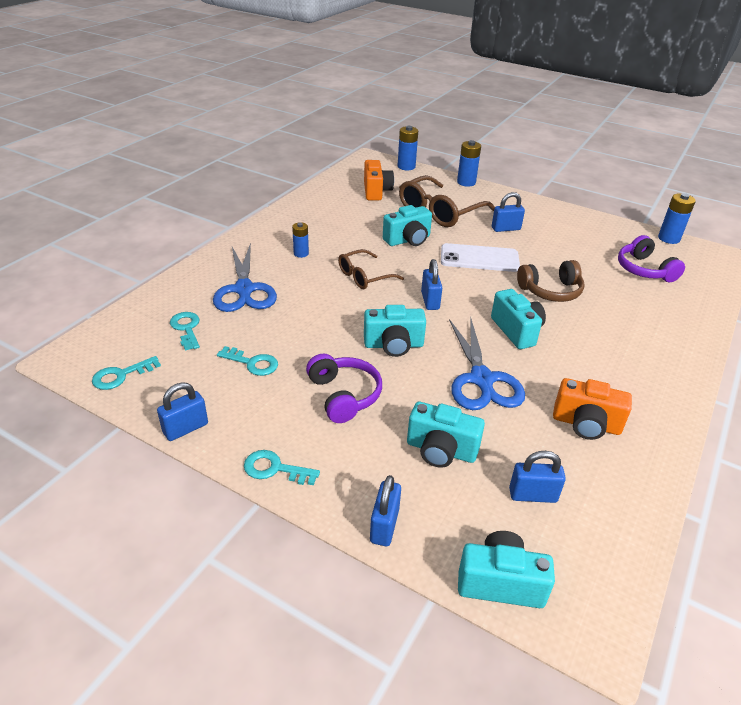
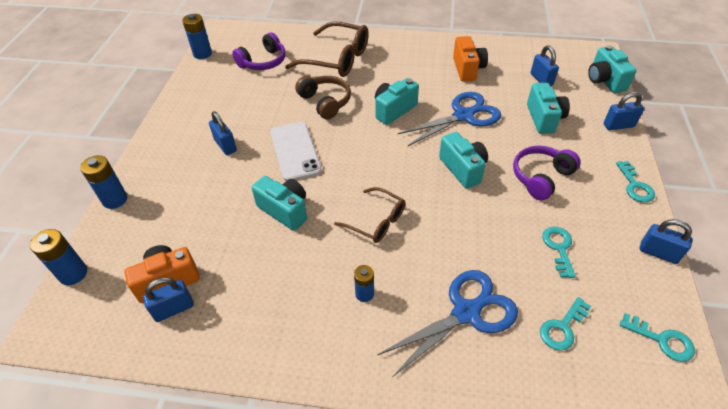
camera: 110 degrees left, 10 degrees up
(430, 301) = (386, 165): blue padlock -> blue padlock (174, 309)
(439, 211) = (205, 203): brown glasses -> brown glasses (337, 59)

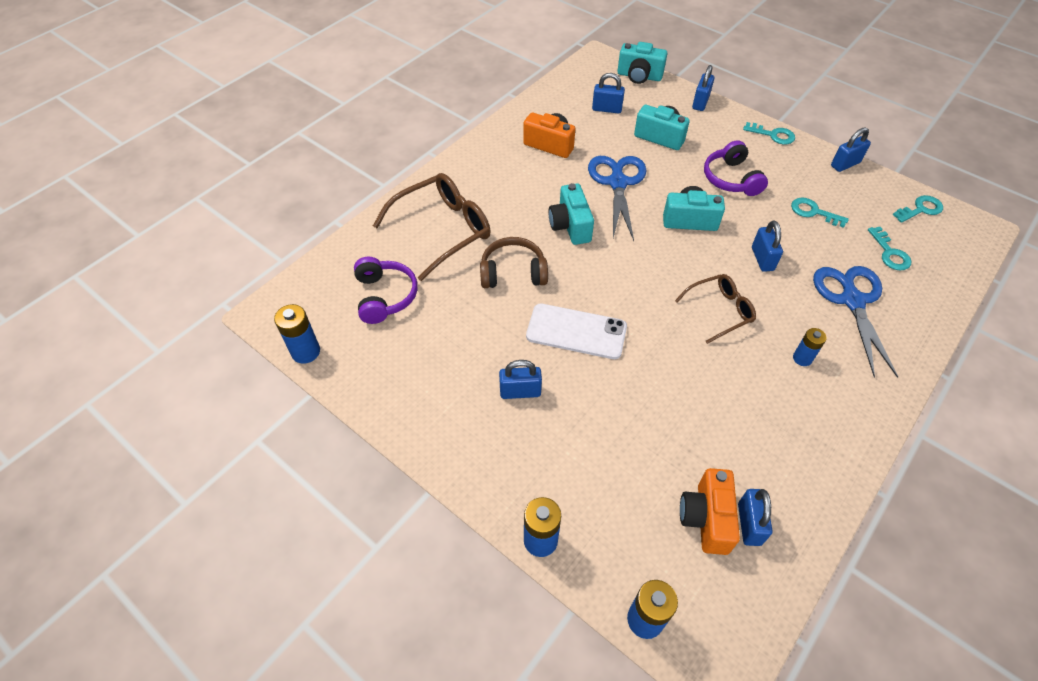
camera: 60 degrees left, 5 degrees up
(285, 210) = (662, 376): turquoise camera -> none
(461, 230) = (762, 259): none -> blue padlock

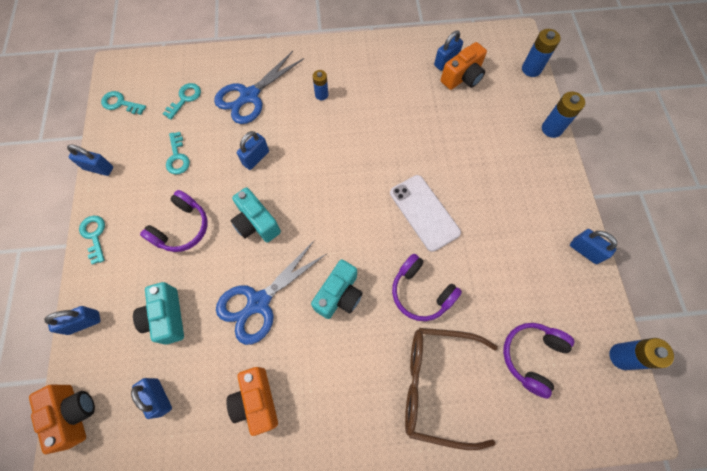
camera: 135 degrees left, 15 degrees up
(513, 272) = (421, 292): brown headphones -> purple headphones
(520, 392) = (495, 205): blue padlock -> blue padlock (585, 251)
(639, 76) = (74, 413): turquoise camera -> orange camera
(719, 311) = (326, 152): brown glasses -> none

